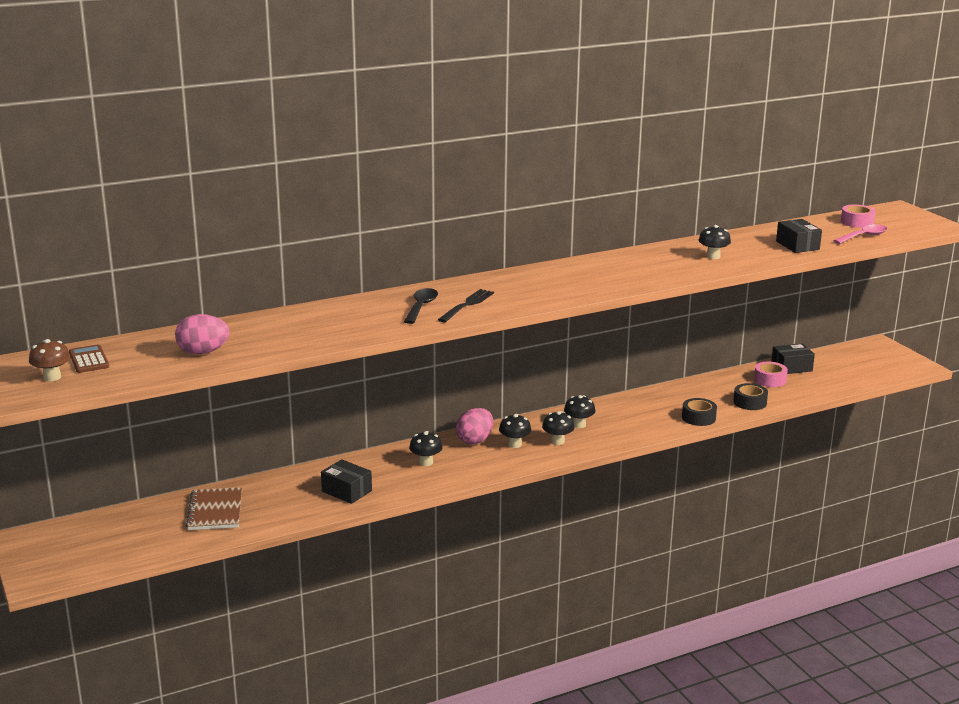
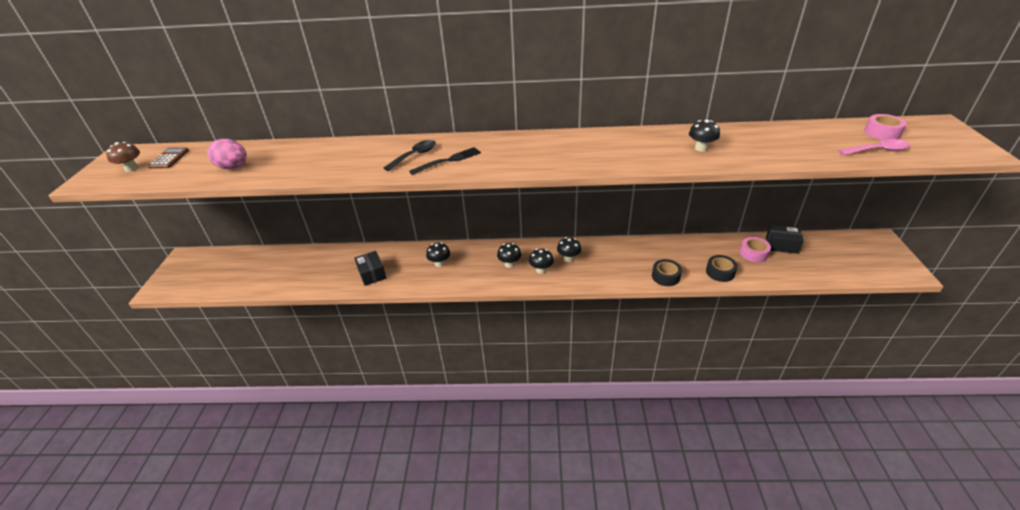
camera: 30 degrees right, 15 degrees up
(215, 511) = (288, 267): brown notebook -> none
(475, 440) = (486, 253): pink egg -> none
(797, 245) = (796, 149): black box -> none

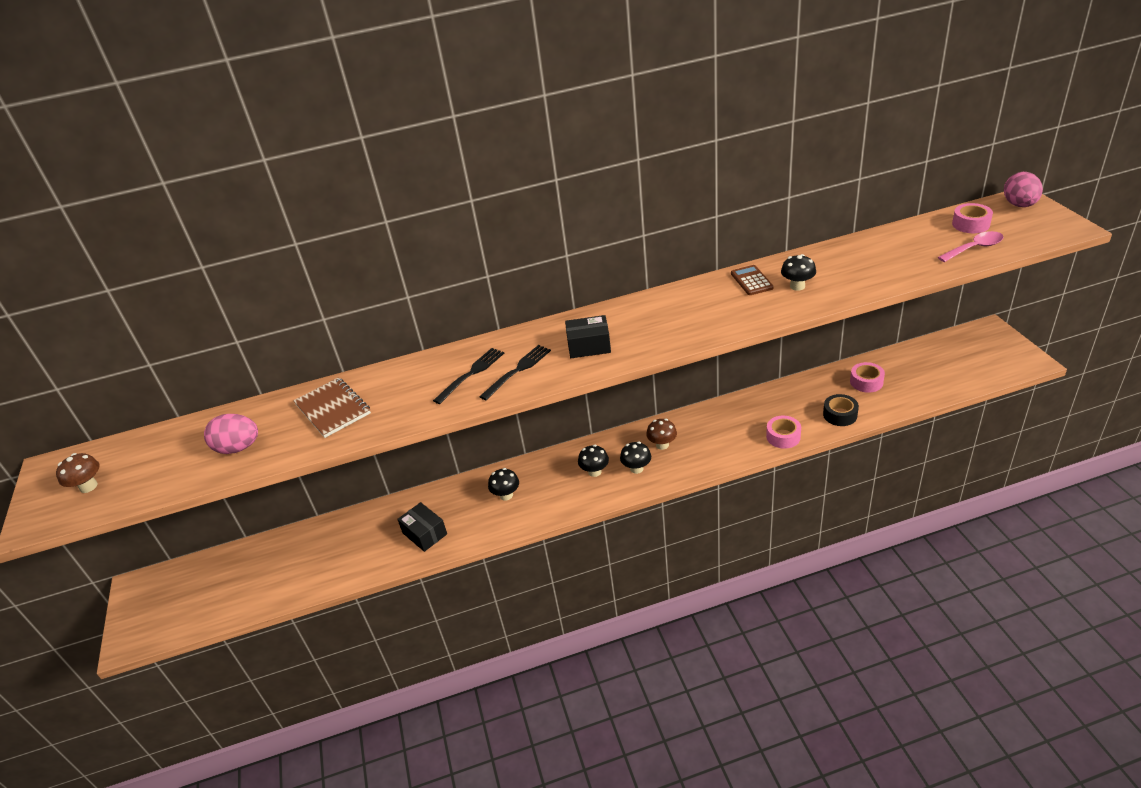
camera: 15 degrees left, 0 degrees up
(169, 159) = (133, 458): brown calculator -> brown calculator (751, 281)
(309, 157) = (333, 409): none -> brown notebook
(415, 156) = (471, 374): black spoon -> black fork
(568, 258) = (662, 445): black mushroom -> brown mushroom
(665, 276) = (783, 436): black tape -> pink tape
(781, 245) = (892, 364): black box -> black box (589, 346)
(937, 127) = (1019, 205): none -> pink egg

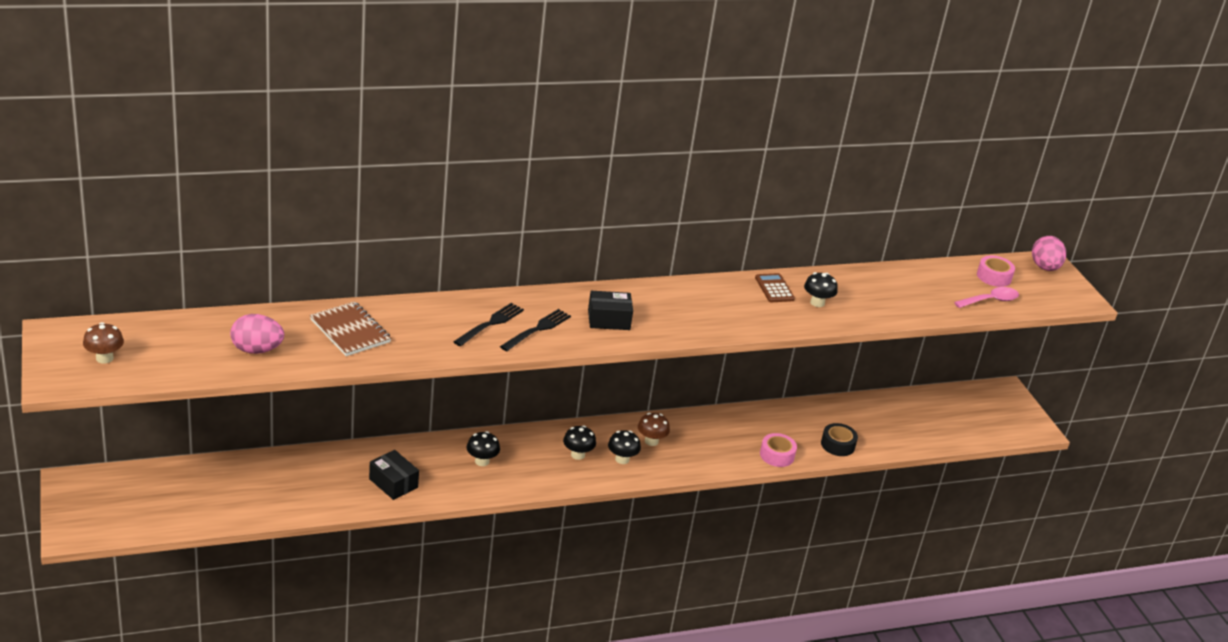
camera: 10 degrees left, 5 degrees down
(866, 382) = (871, 418): pink tape -> none

